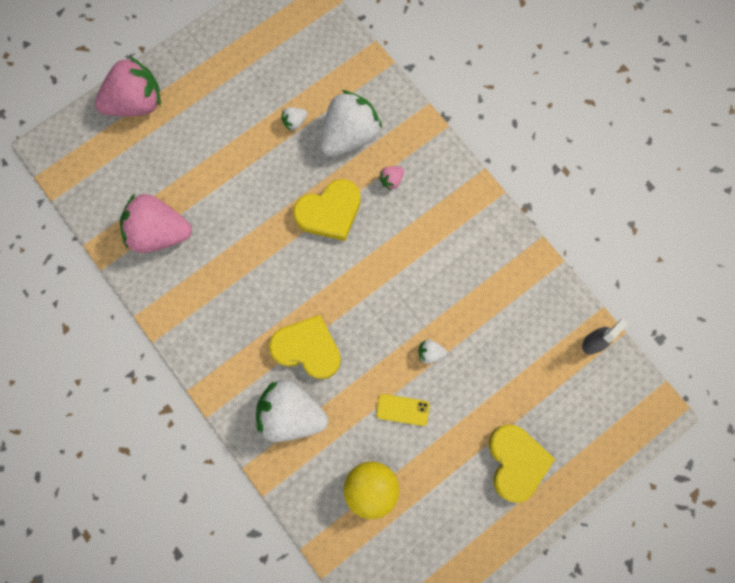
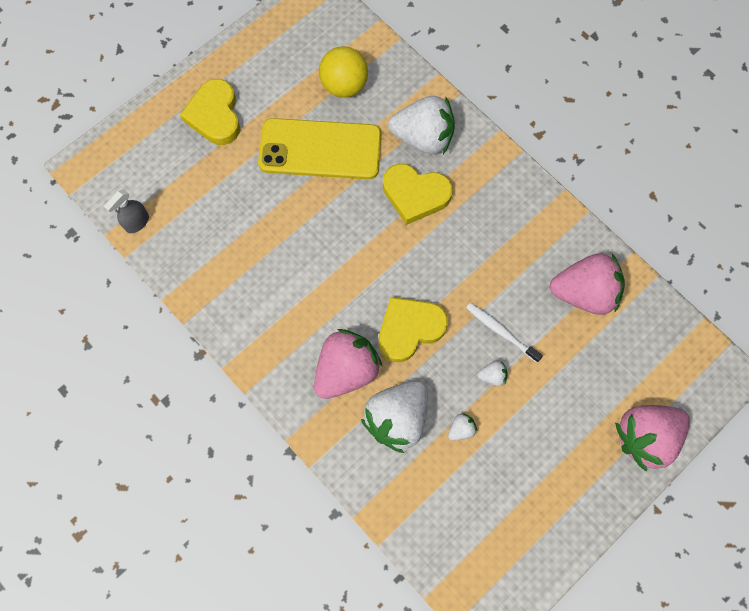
camera: 175 degrees right, 5 degrees down
(244, 203) = (501, 331): none -> white toothbrush
(391, 180) = (346, 370): pink strawberry -> pink strawberry, size x2.43
(402, 409) = (320, 150): yellow phone -> yellow phone, size x2.50
(430, 353) = (296, 200): white strawberry -> white strawberry (492, 376)

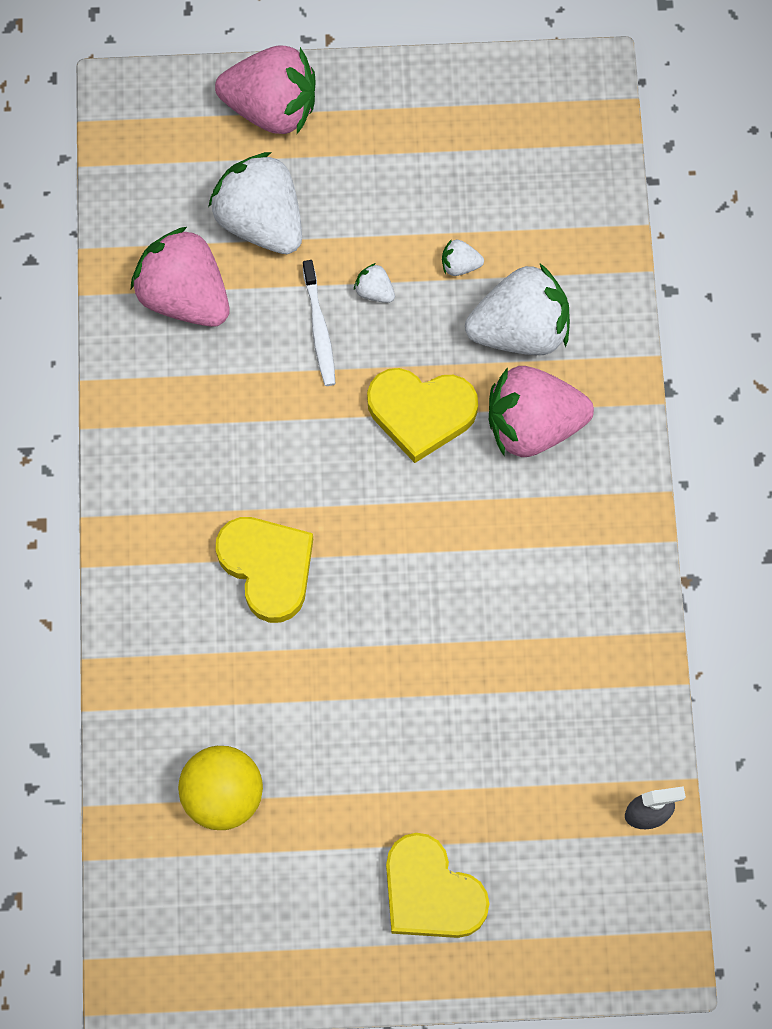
camera: 140 degrees left, 0 degrees up
(215, 115) = (431, 892): yellow heart -> yellow heart turned 105 degrees clockwise
(320, 150) = (333, 726): yellow phone -> none
(423, 138) = (189, 635): white strawberry -> white strawberry (261, 220)

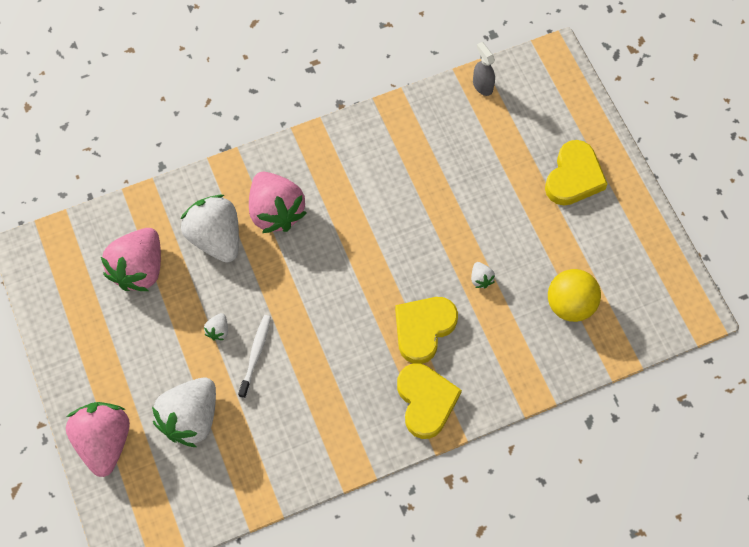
camera: 110 degrees left, 5 degrees down
(184, 295) = (260, 447): pink strawberry -> pink strawberry (139, 269)
(319, 329) = (255, 354): white toothbrush -> white toothbrush turned 45 degrees counterclockwise
(421, 413) = (291, 276): yellow heart -> yellow heart (426, 401)
(460, 265) = (183, 286): white strawberry -> white strawberry (481, 279)

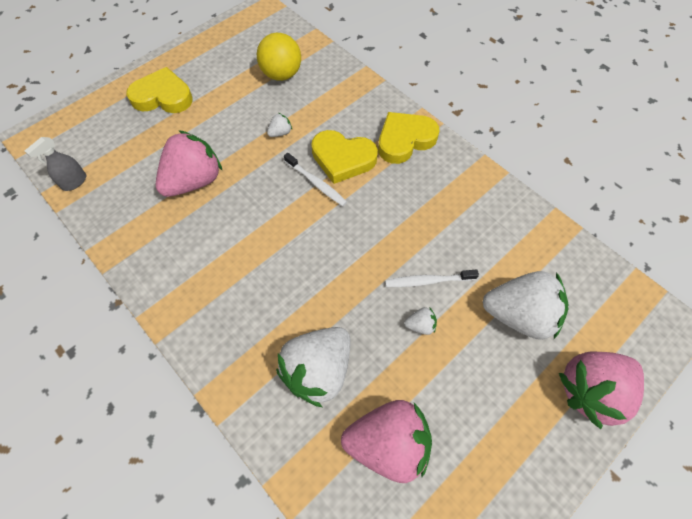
camera: 110 degrees left, 5 degrees down
(276, 211) = (266, 319): pink strawberry -> pink strawberry (194, 181)
(401, 294) = (316, 183): none -> white toothbrush

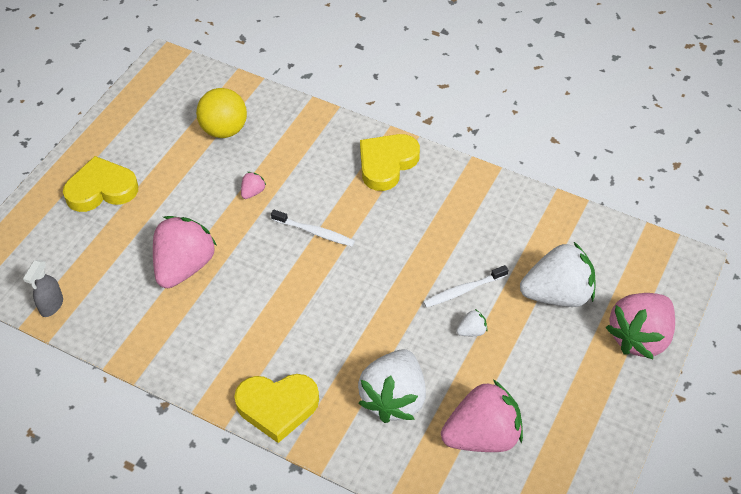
camera: 20 degrees left, 10 degrees down
(280, 133) = (253, 192): white strawberry -> pink strawberry
(343, 159) = (331, 200): yellow heart -> yellow heart (277, 407)

